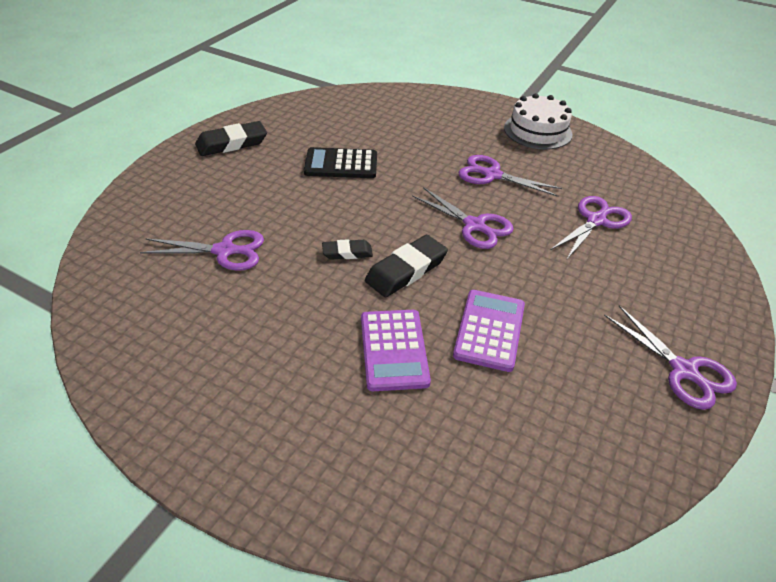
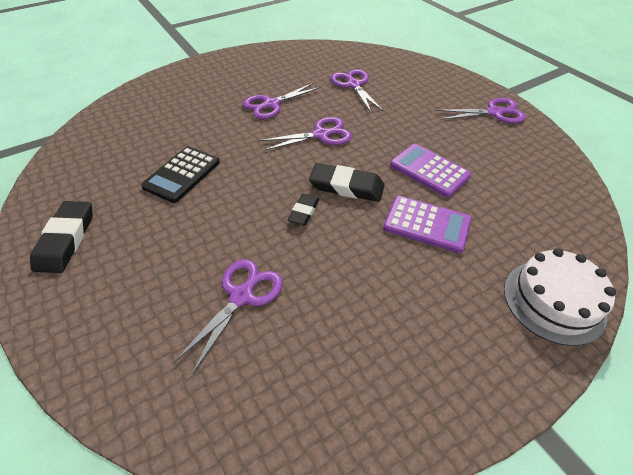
camera: 60 degrees left, 5 degrees up
(406, 270) = (346, 186): black eraser -> black eraser turned 60 degrees counterclockwise
(537, 131) = (240, 65): white cake -> white cake (553, 301)

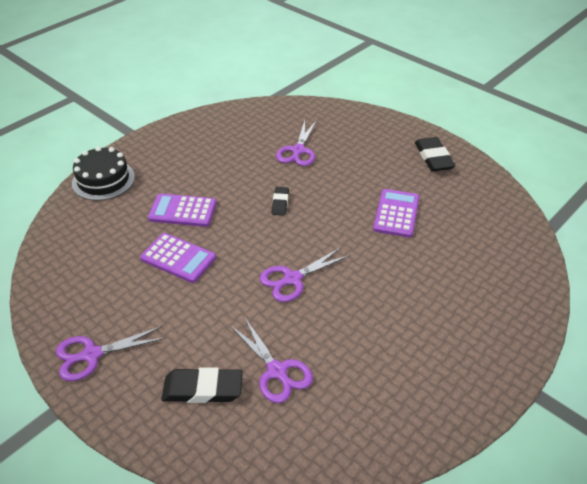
camera: 165 degrees right, 5 degrees down
(182, 174) = (396, 213): black calculator -> purple calculator
(271, 104) = (367, 311): purple scissors -> none
(346, 186) = (252, 229): black eraser -> black eraser (203, 389)
(553, 301) = (103, 180): white cake -> black cake

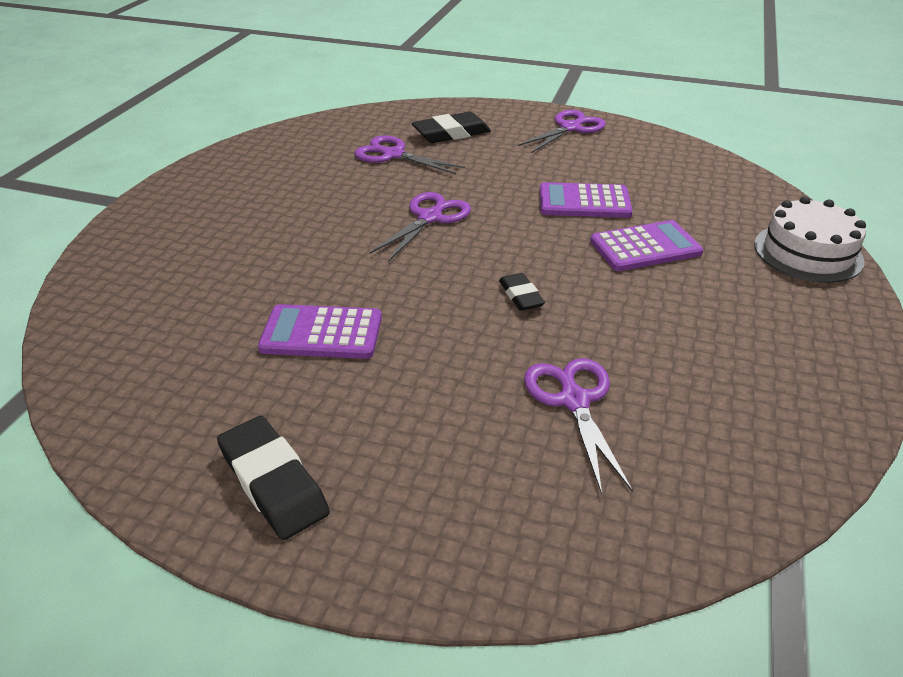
camera: 155 degrees right, 5 degrees down
(103, 180) = (808, 252): black cake -> white cake
(396, 213) = (322, 333): purple calculator -> purple calculator turned 105 degrees clockwise

